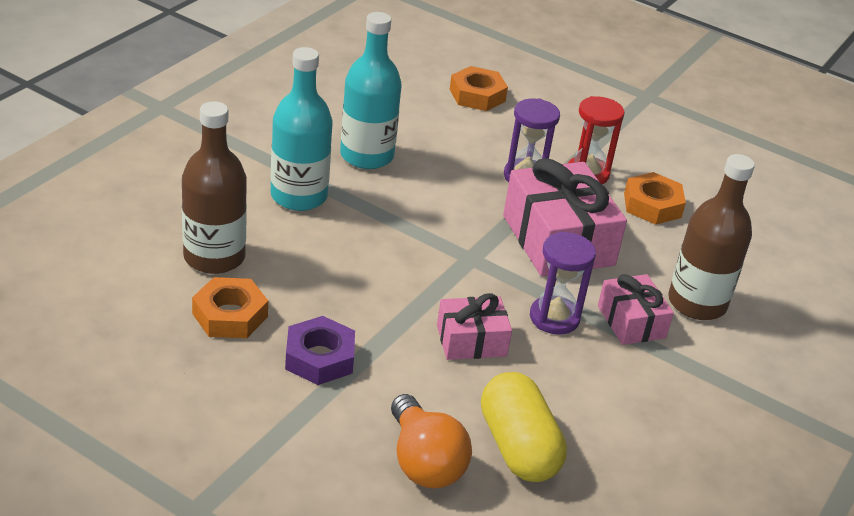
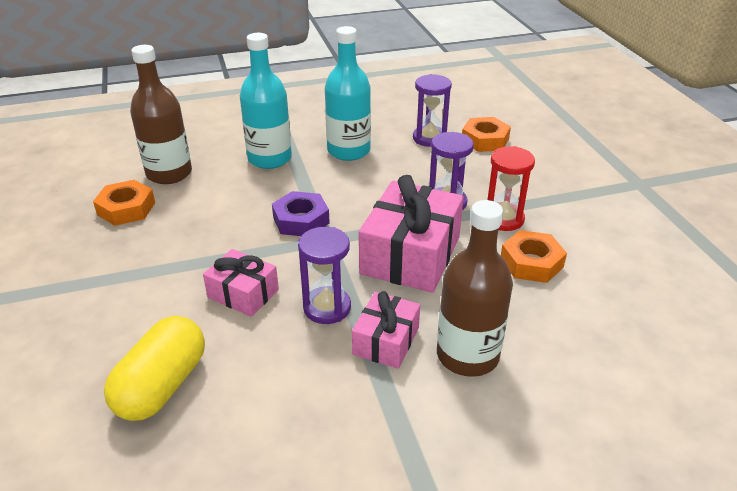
camera: 45 degrees right, 0 degrees up
(319, 357) = (134, 256): purple nut -> purple nut (301, 220)
(424, 462) = (89, 358): orange light bulb -> none
(425, 112) = (429, 138): none -> purple hourglass

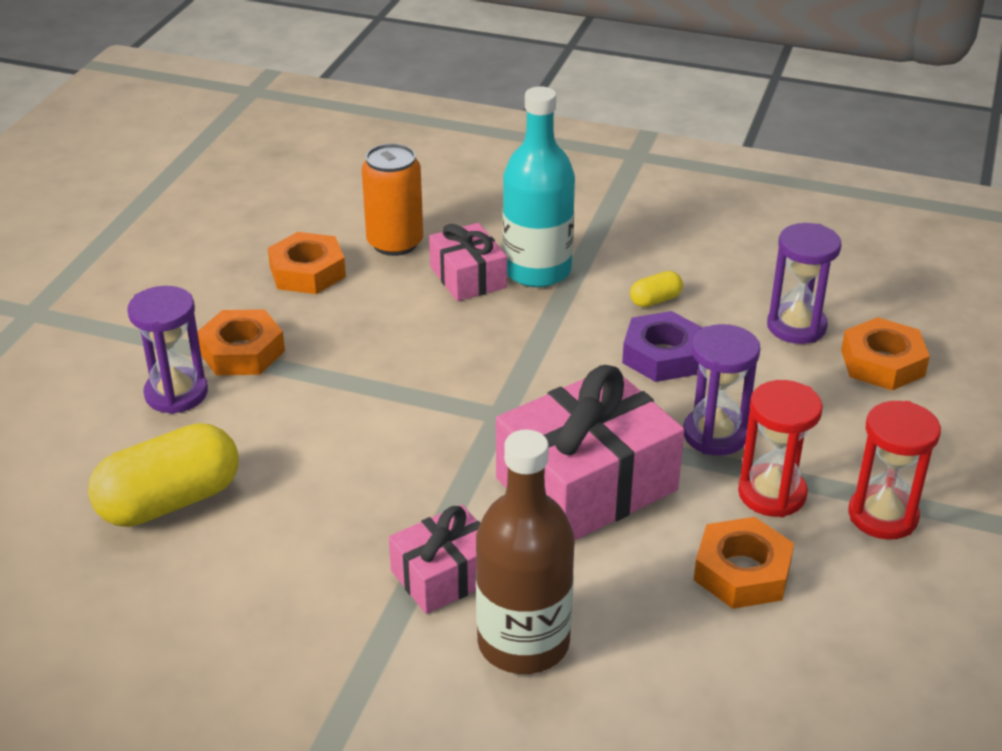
camera: 35 degrees right, 0 degrees up
(125, 271) = (242, 351): none -> orange nut
(169, 173) = (395, 243): brown bottle -> orange can
(243, 293) = (340, 438): pink gift -> pink gift (468, 277)
(301, 220) = (494, 374): purple nut -> purple nut (662, 355)
(327, 307) = (417, 501): purple hourglass -> purple hourglass (176, 394)
(348, 151) = (655, 300): turquoise bottle -> yellow capsule
(561, 207) = (882, 516): none -> red hourglass

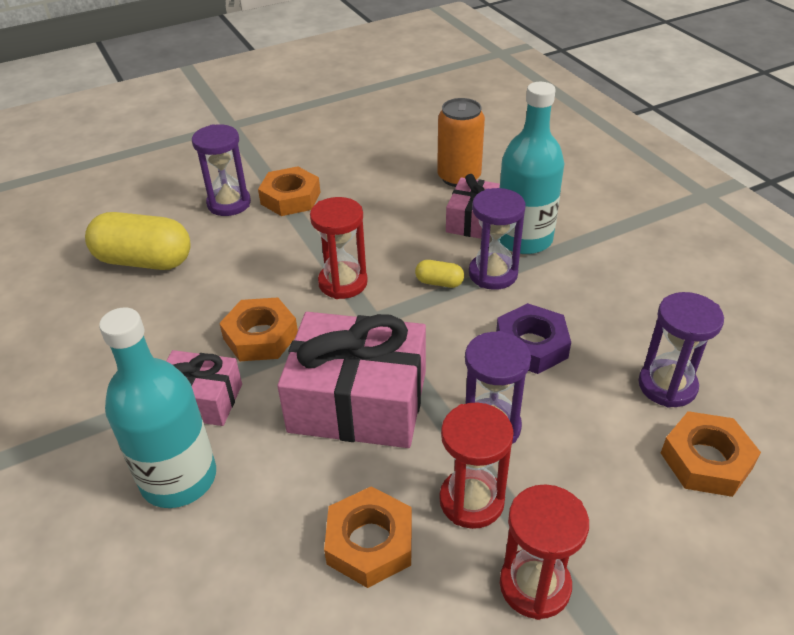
camera: 45 degrees right, 5 degrees up
(307, 272) = (386, 170): orange nut -> orange nut (260, 336)
(425, 399) = (343, 283): none -> red hourglass
(523, 642) = (179, 478): brown bottle -> turquoise bottle
(552, 315) = (493, 274): none -> purple hourglass
(655, 300) = (580, 303): yellow capsule -> yellow capsule (439, 282)

